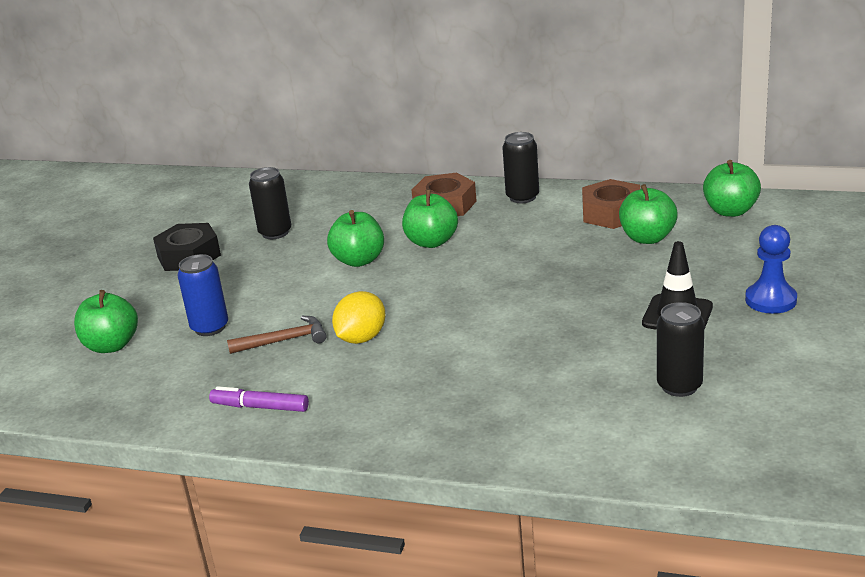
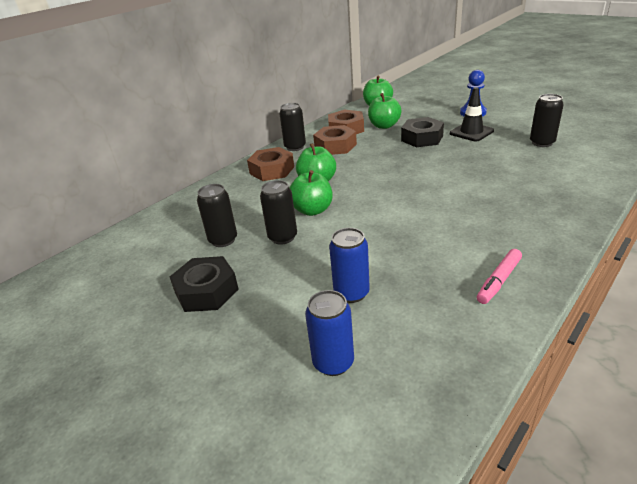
camera: 65 degrees left, 5 degrees up
(111, 345) = (333, 362): green apple -> blue can
(260, 407) = (498, 281): purple marker -> pink marker
(283, 340) = (403, 257): brown hammer -> none
(294, 262) = (282, 237): none -> black can
(361, 338) = (426, 224): yellow lemon -> none
(545, 223) = (335, 146): none -> brown nut
(620, 279) = (422, 138): none -> black nut

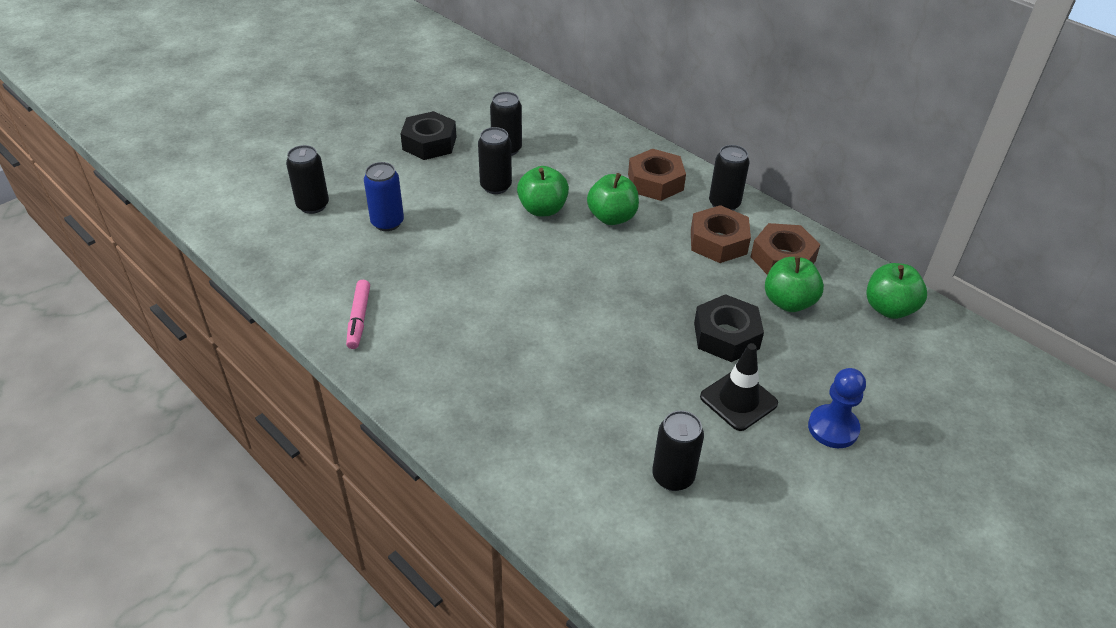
camera: 90 degrees right, 10 degrees up
(333, 362) = (313, 205): blue can -> black can
(498, 281) = (359, 319): pink marker -> pink marker turned 135 degrees counterclockwise

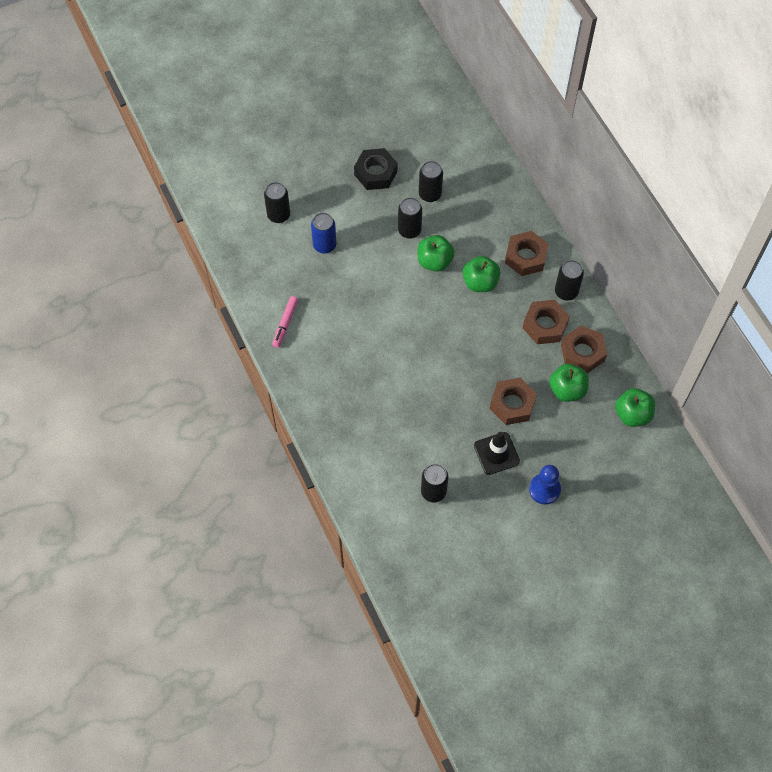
camera: 20 degrees right, 20 degrees up
(726, 336) = (512, 404): black nut -> brown nut

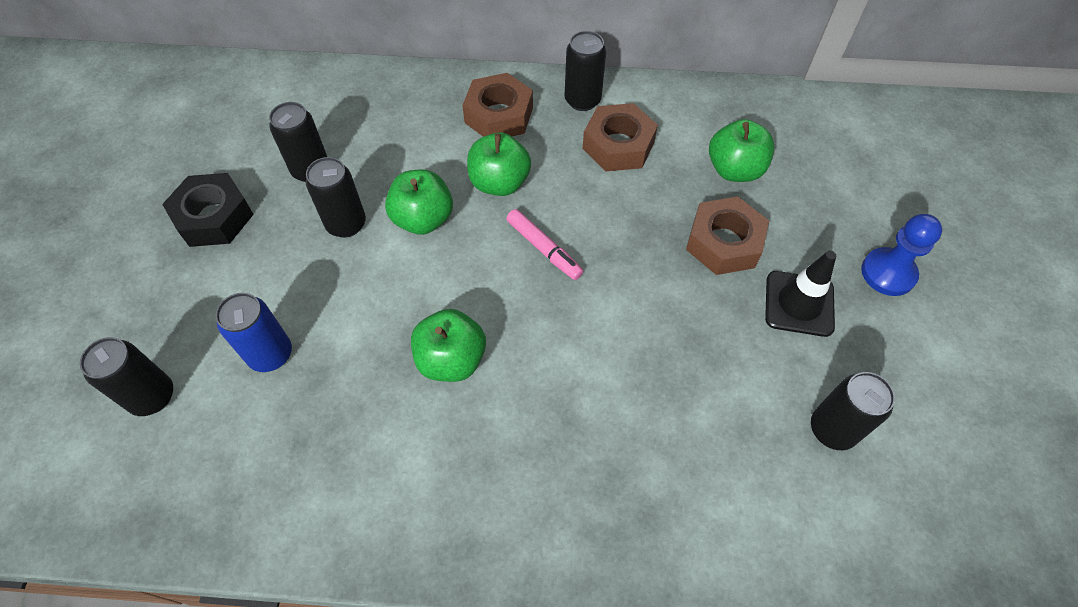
camera: 60 degrees left, 5 degrees down
(285, 324) = (367, 504): pink marker -> pink marker (544, 249)
(582, 353) = (686, 127): brown nut -> none
(632, 414) = (809, 121): green apple -> green apple (451, 360)

